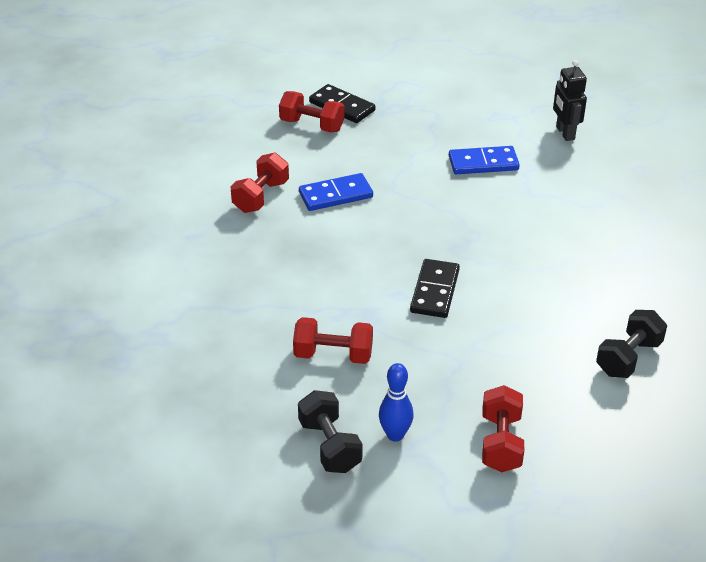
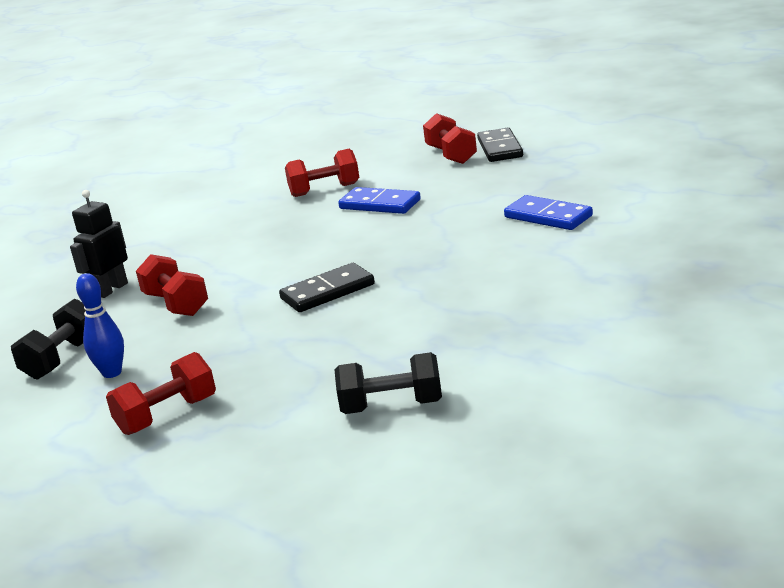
camera: 50 degrees right, 15 degrees down
(565, 133) = (677, 215): black robot -> black robot (111, 289)

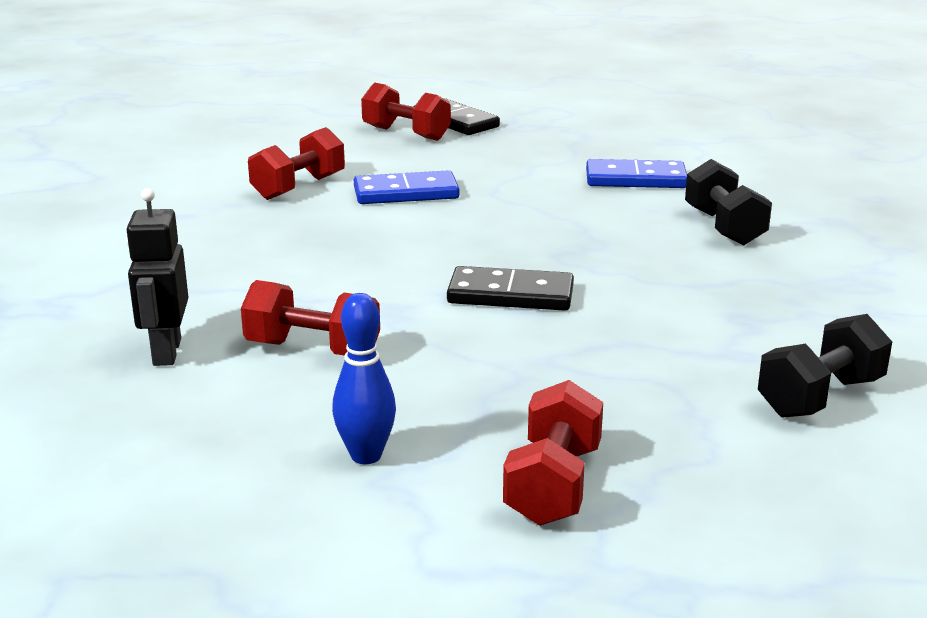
camera: 40 degrees left, 0 degrees up
(62, 359) = (244, 458): black dumbbell -> black dumbbell (724, 227)
(327, 291) = (510, 294): black domino -> black domino turned 75 degrees clockwise

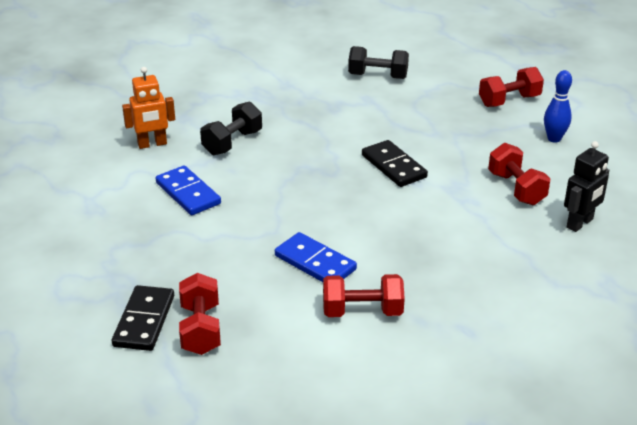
camera: 130 degrees left, 10 degrees up
(780, 190) = (152, 144): none -> orange robot

